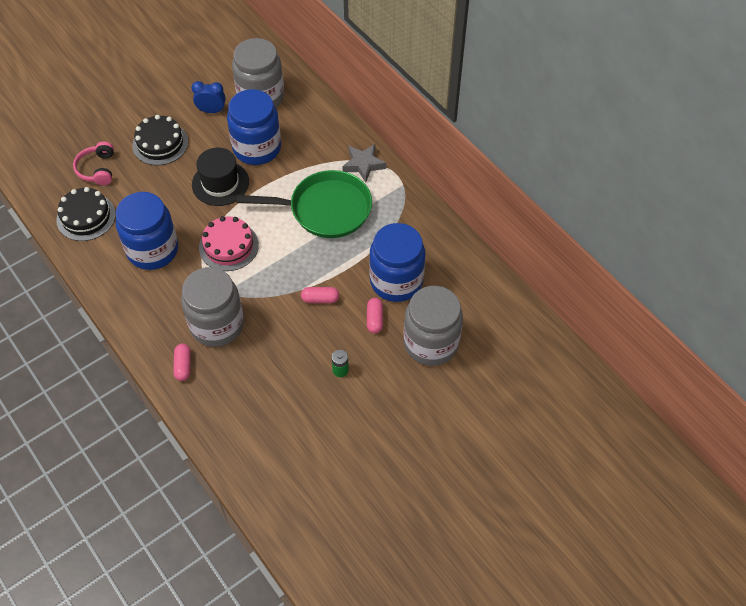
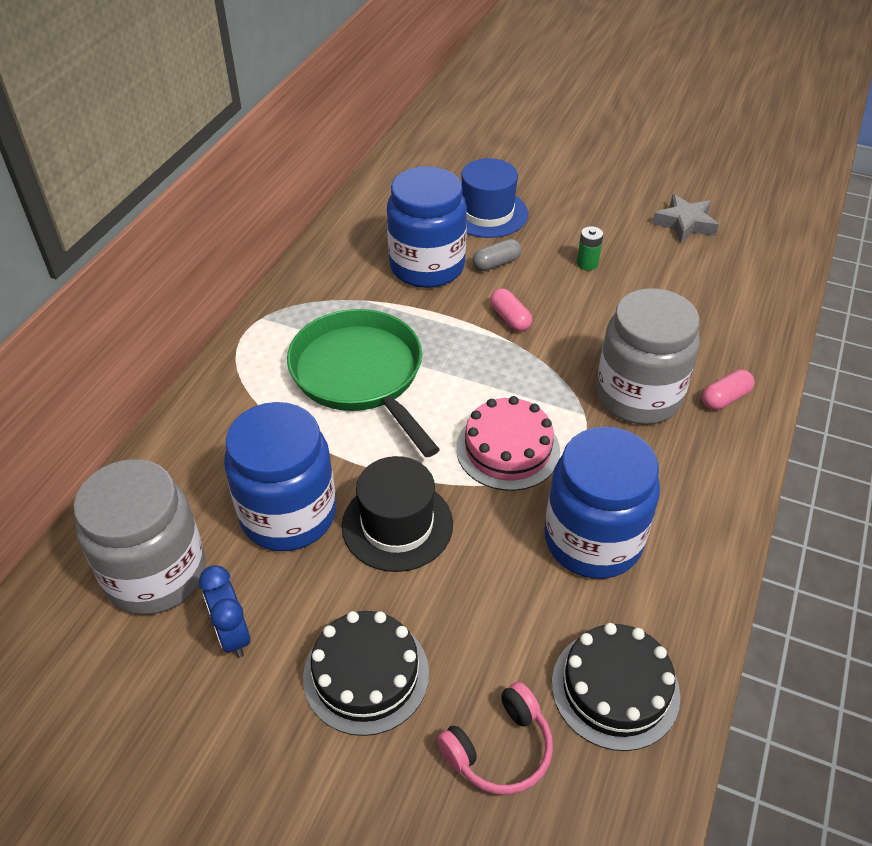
camera: 120 degrees left, 10 degrees down
(363, 165) = (248, 370): grey star -> grey star (685, 223)
(375, 319) = (496, 263): pink capsule -> grey capsule
(431, 343) = (487, 213): grey jar -> blue hat

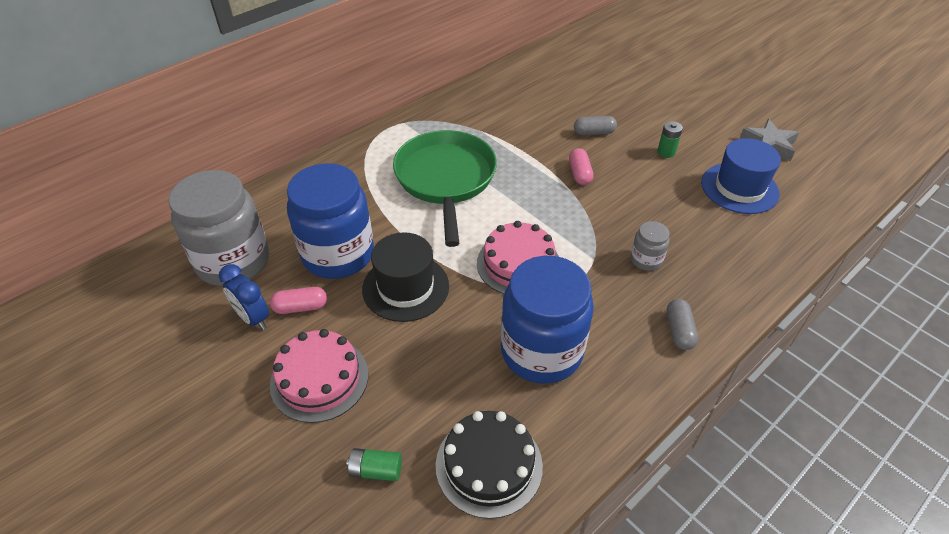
camera: 25 degrees right, 0 degrees up
(233, 635) = (253, 318): blue clock -> blue clock turned 45 degrees counterclockwise
(366, 674) = (319, 379): black cake -> pink cake
(427, 266) = (540, 121): blue jar -> none
(487, 213) = (610, 96): blue hat -> blue hat (739, 188)
(499, 749) = (376, 470): pink headphones -> green battery
(638, 396) = (646, 260): grey jar -> grey jar, size x0.44
(715, 463) = (679, 331): none -> grey capsule
(725, 398) = (719, 285): pink capsule -> pink capsule (300, 307)

